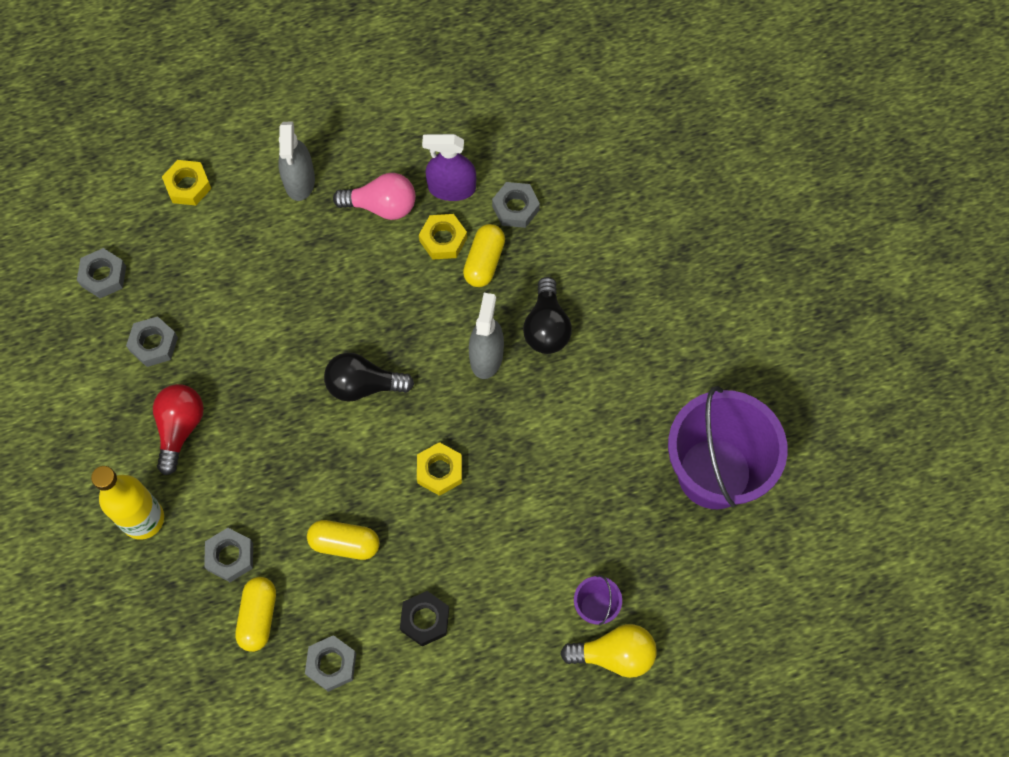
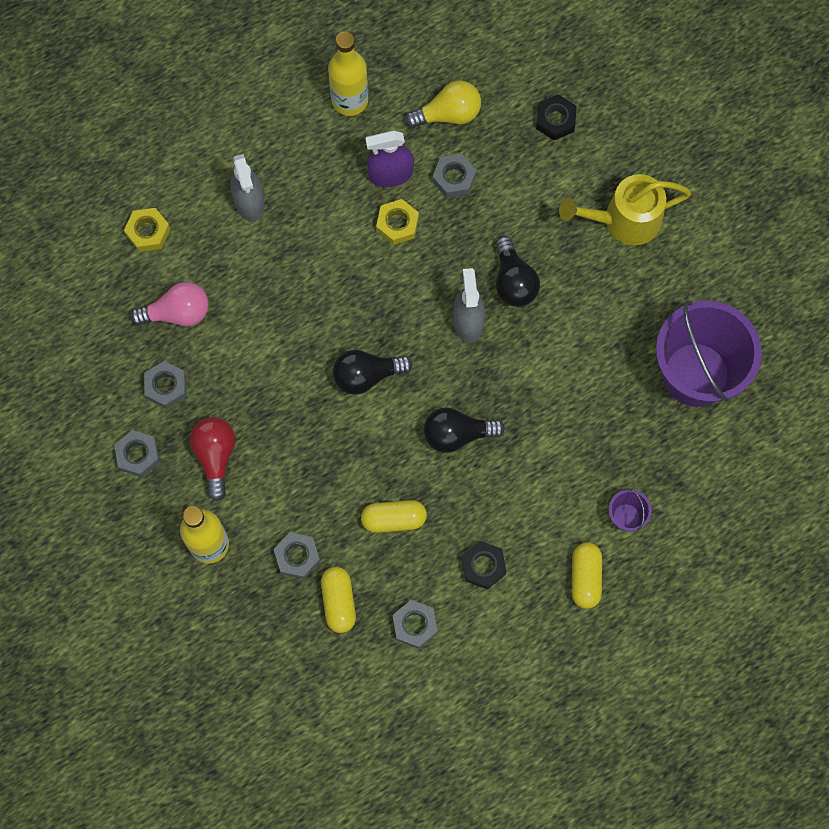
camera: 15 degrees left, 5 degrees up
(103, 276) = (98, 336): grey nut -> grey nut (138, 455)
(382, 206) = (332, 206): pink light bulb -> pink light bulb (177, 313)
(433, 106) = (349, 100): none -> yellow bottle
(439, 471) = (457, 434): yellow nut -> black light bulb
(484, 262) = (440, 235): yellow capsule -> yellow capsule (585, 578)
(614, 655) = (653, 553): yellow light bulb -> yellow light bulb (448, 114)
(638, 175) = (555, 120): none -> black nut
(681, 293) = (624, 220): none -> yellow watering can

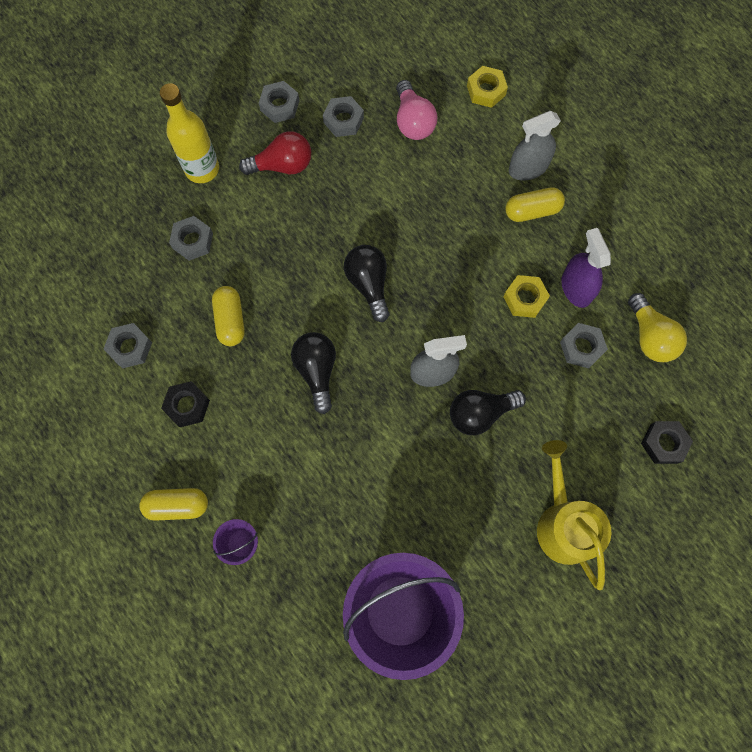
camera: 85 degrees right, 0 degrees up
(338, 602) = (151, 279): yellow capsule -> yellow capsule (532, 211)
(349, 100) = (646, 244): yellow bottle -> none

